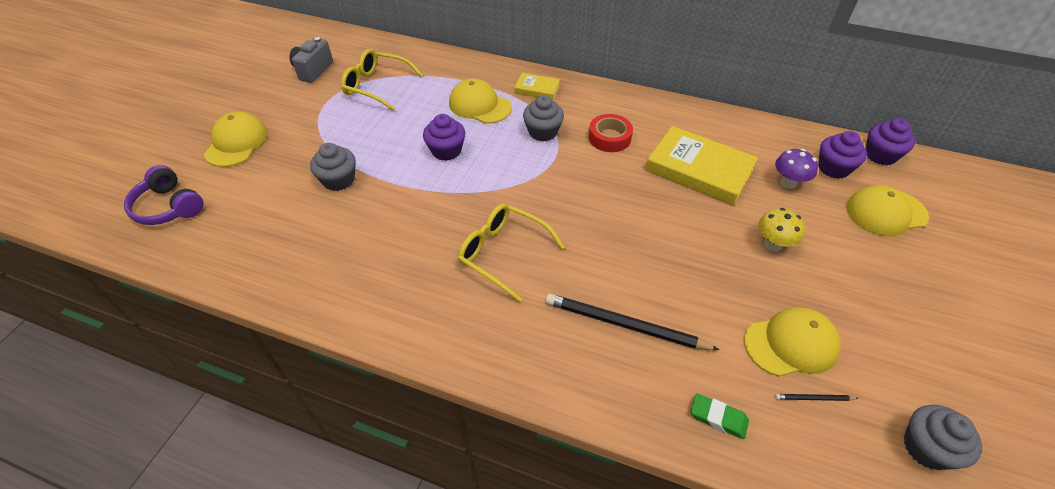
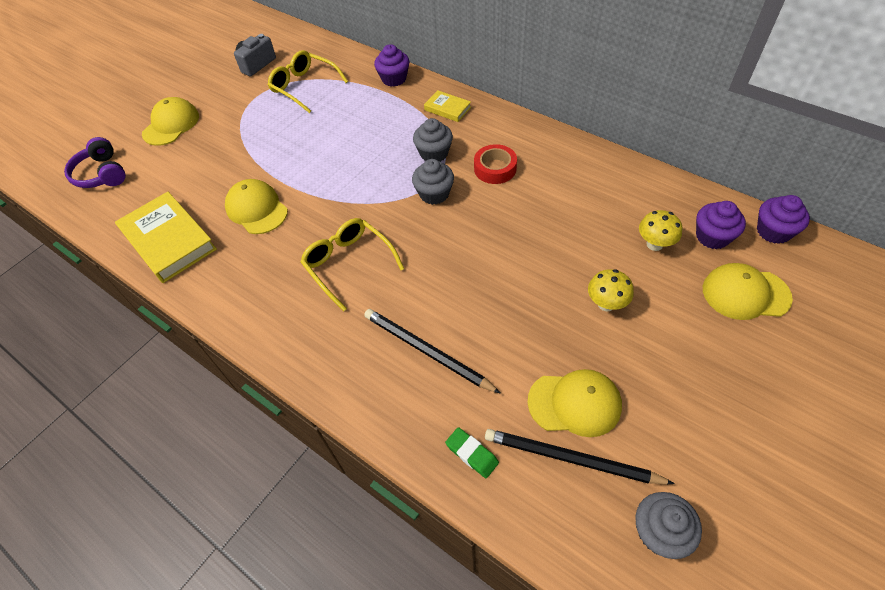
camera: 20 degrees right, 5 degrees up
(338, 180) = (239, 172): grey cupcake -> grey cupcake (434, 194)
(446, 151) = (339, 158): purple cupcake -> purple cupcake (394, 79)
(479, 105) = (387, 118): yellow cap -> yellow cap (256, 209)
(699, 170) = (568, 215): yellow book -> yellow book (169, 240)
(788, 183) = (654, 244): purple mushroom -> yellow mushroom
(814, 398) = (571, 459): black pencil -> black pencil, size x2.33

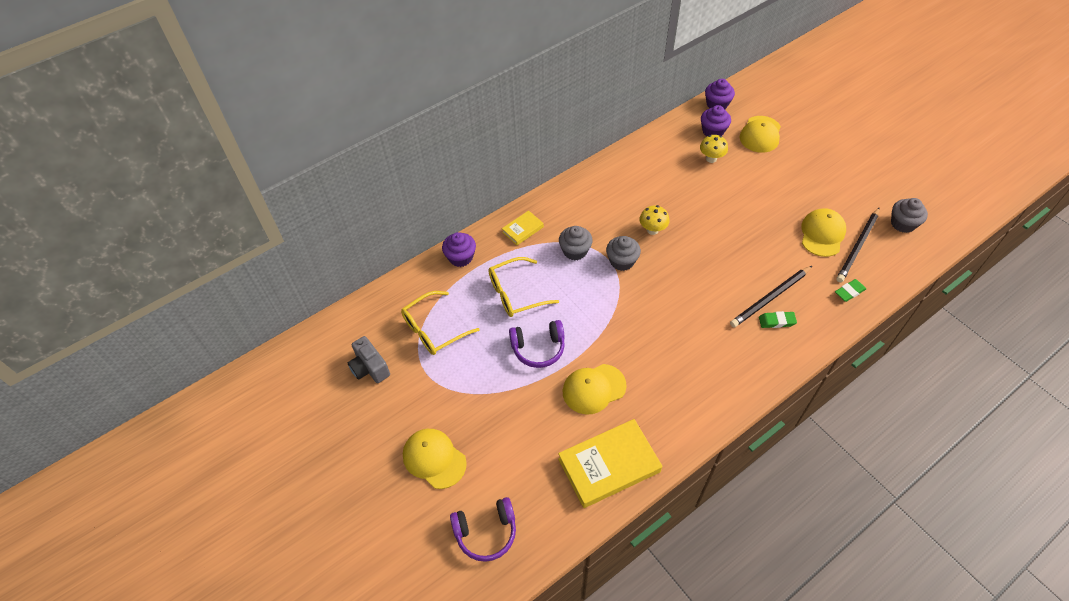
camera: 75 degrees left, 0 degrees up
(298, 157) = (538, 348): none -> purple headphones
(348, 264) = (679, 330): yellow glasses -> yellow glasses (516, 293)
(389, 364) = (776, 321): none -> green eraser
(495, 168) = (608, 218): red tape -> none
(606, 304) = (753, 197): yellow mushroom -> yellow mushroom (652, 230)

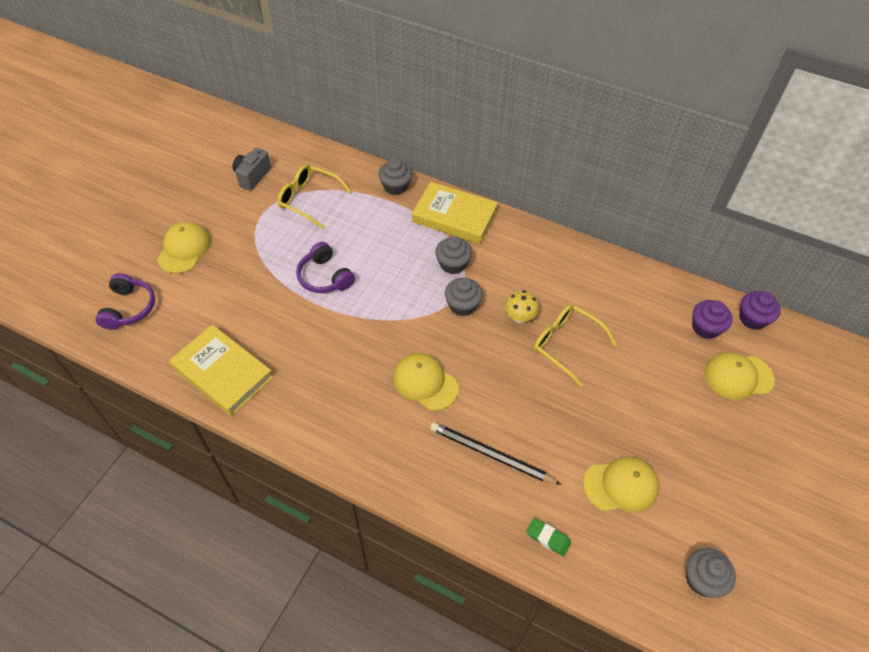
camera: 60 degrees right, 0 degrees up
(460, 257) = (395, 186): purple cupcake -> grey cupcake
(486, 532) = (129, 308): purple headphones -> purple headphones turned 135 degrees counterclockwise
(516, 293) = (377, 239): yellow glasses -> yellow glasses (566, 344)
(522, 229) = (454, 216): yellow book -> yellow book, size x1.98
(593, 389) = (299, 333): yellow cap -> yellow cap (425, 382)
(711, 159) = (660, 339): yellow mushroom -> none
(776, 321) = (461, 470): green eraser -> none
(858, 246) = (626, 531): black pencil -> none

